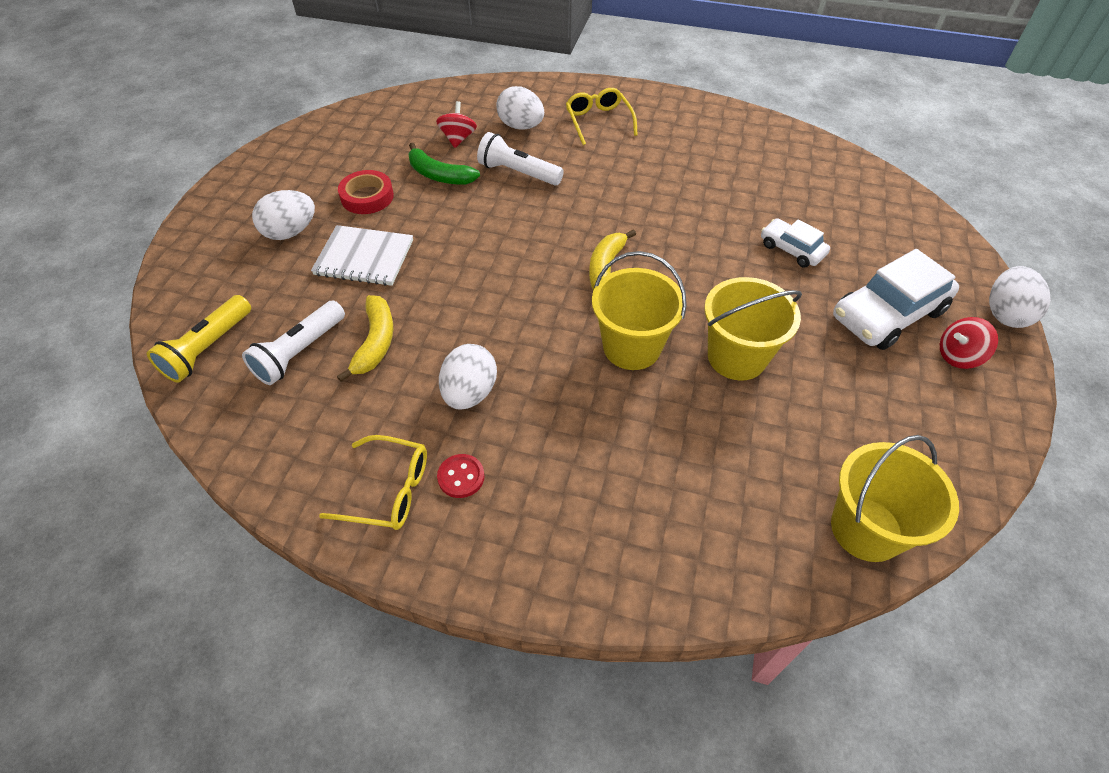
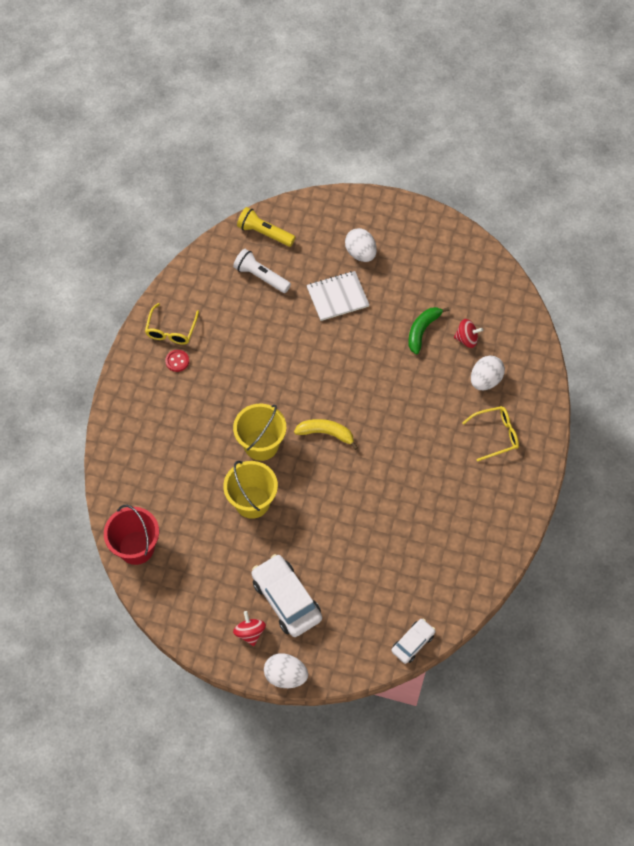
camera: 90 degrees right, 10 degrees up
(364, 257) = (337, 297): white notebook -> white notebook turned 60 degrees clockwise
(367, 197) = (397, 290): red tape -> none
(375, 342) = (267, 312): yellow banana -> none
(470, 393) = (230, 362): white egg -> none
(518, 173) = (427, 380): white flashlight -> none
(791, 249) = (348, 551): white car -> white car (413, 643)
(866, 529) = (136, 547): yellow bucket -> red bucket

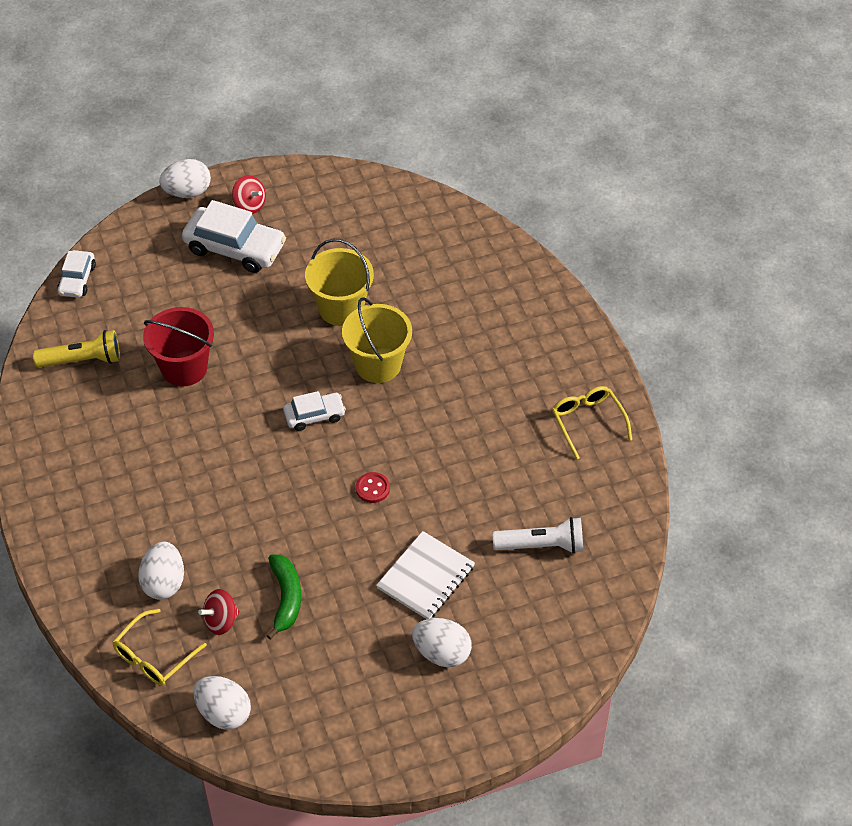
camera: 145 degrees right, 10 degrees down
(136, 547) = (423, 210): red bucket -> red bucket (184, 368)
(177, 361) = (548, 394): red button -> red button (372, 488)
(264, 233) = (587, 604): yellow flashlight -> yellow flashlight (82, 360)
(326, 434) = (314, 415): yellow banana -> white car
(495, 435) = (111, 525): yellow glasses -> yellow glasses (154, 656)
(496, 289) = (224, 713): none -> white egg

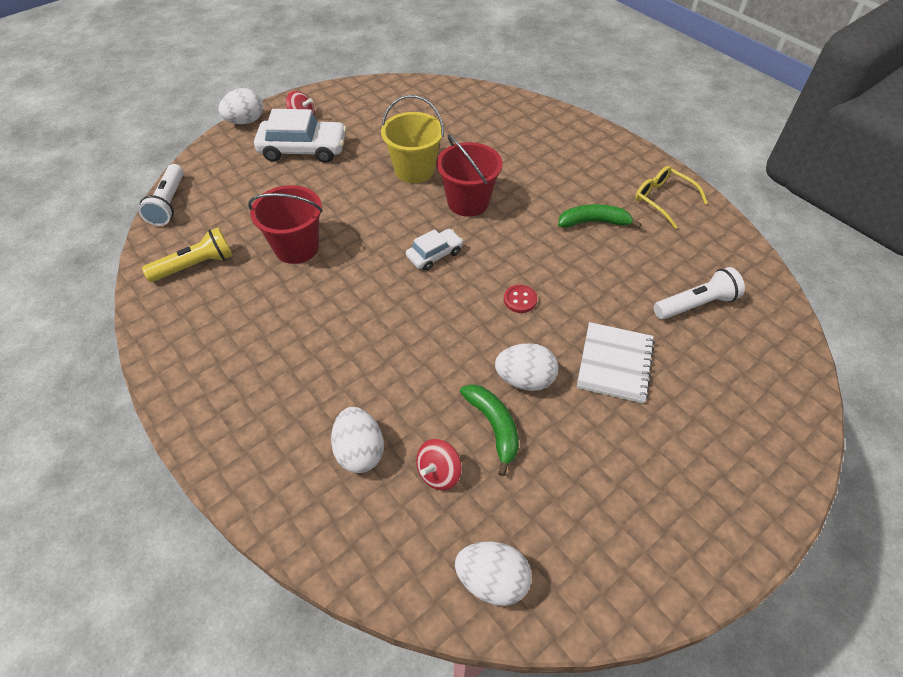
camera: 20 degrees left, 0 degrees up
(77, 279) = (168, 203): white car -> white flashlight
(154, 656) = (383, 539): yellow glasses -> none
(378, 364) = (468, 202): yellow bucket -> red bucket
(442, 653) = (675, 431): white egg -> white egg (525, 379)
(496, 426) = (594, 222): none -> green banana

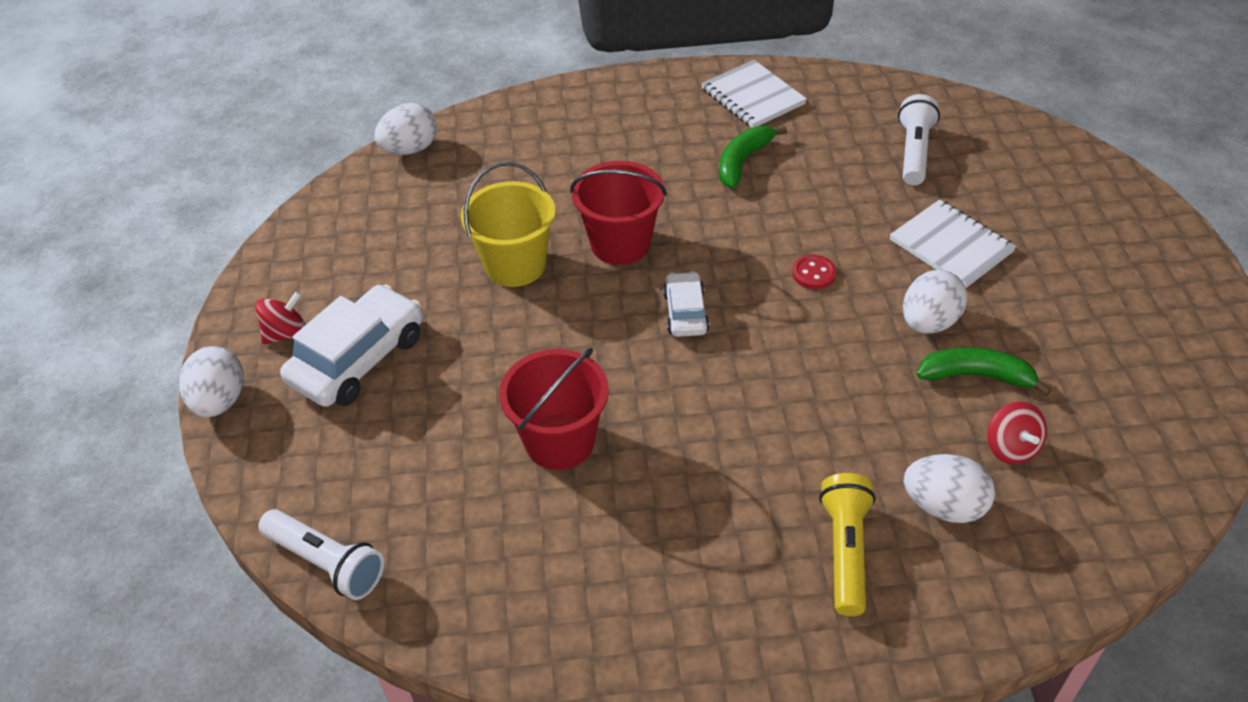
camera: 55 degrees left, 5 degrees down
(195, 265) = (499, 571): yellow flashlight -> yellow flashlight (845, 551)
(492, 580) = (1159, 461): white egg -> white egg (410, 149)
(663, 200) = (753, 96): yellow glasses -> white notebook

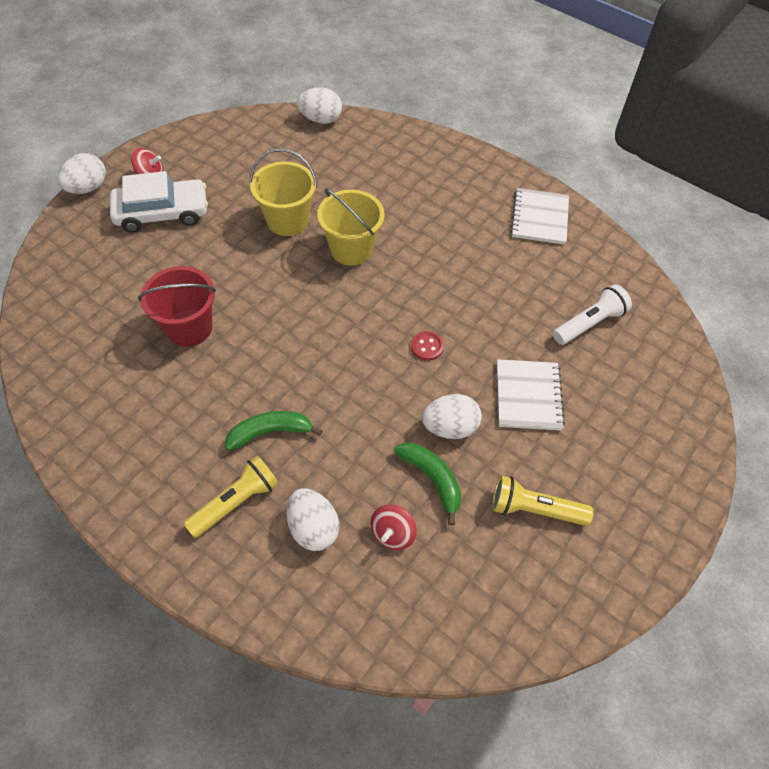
camera: 40 degrees right, 10 degrees up
(326, 563) = (33, 299): white flashlight -> none
(620, 244) = (351, 249): red bucket -> yellow bucket
(685, 312) = (332, 312): white car -> none
(743, 162) = (479, 252): green banana -> green banana (270, 432)
(1081, 328) = (534, 509): none -> yellow flashlight

